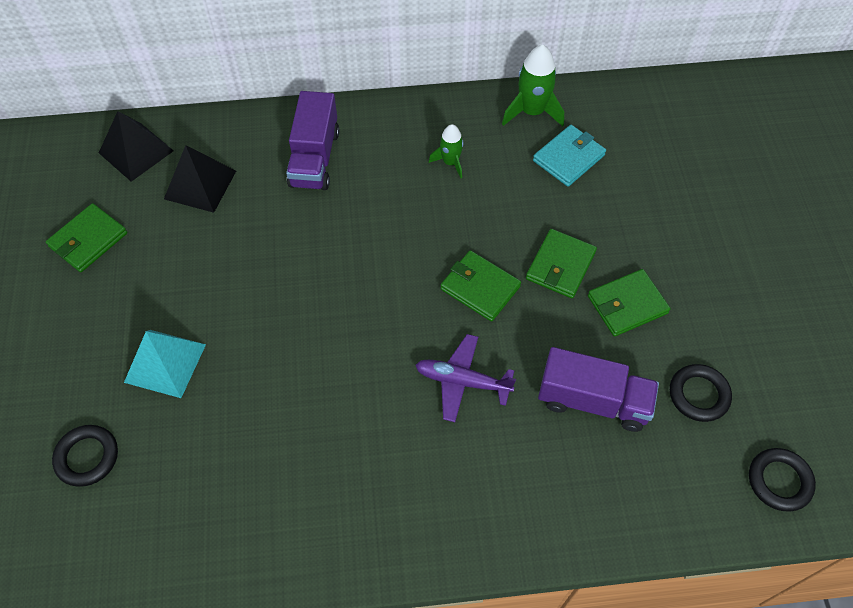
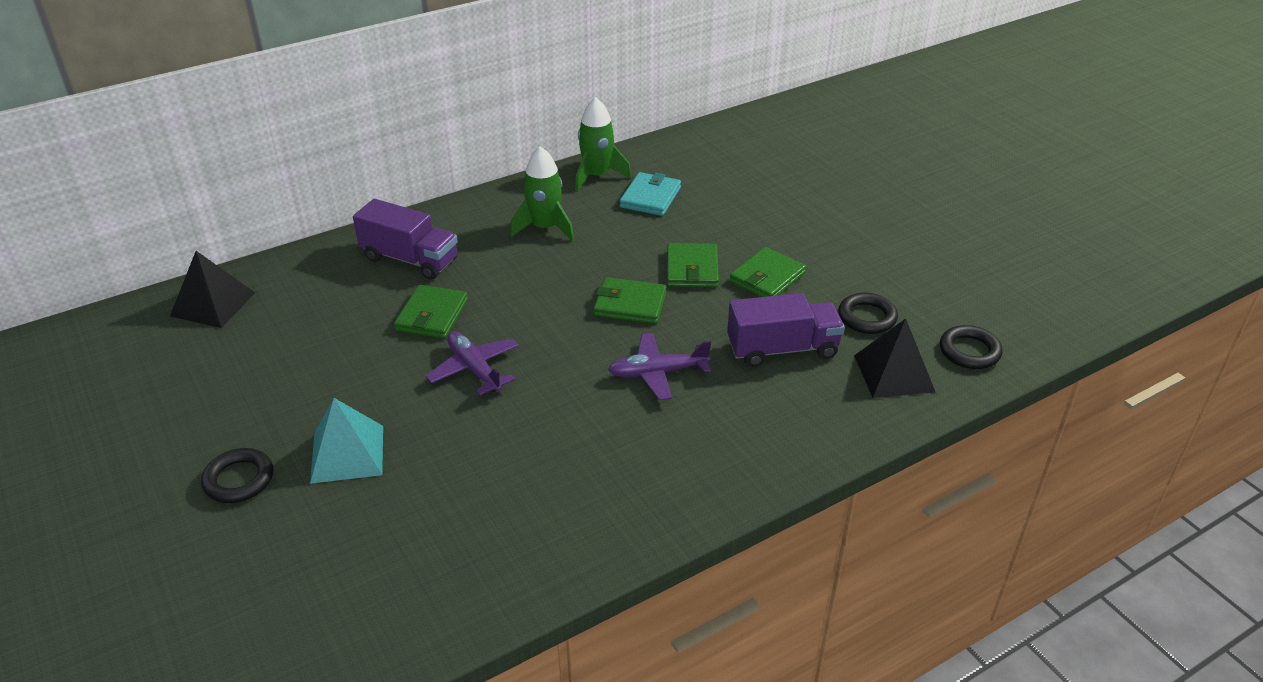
camera: 25 degrees left, 20 degrees down
(87, 457) = (305, 556): black ring -> black ring (239, 479)
(88, 240) = (199, 385): green wallet -> green wallet (432, 315)
(200, 184) = (300, 309): black pyramid -> black pyramid (894, 373)
(308, 311) = (474, 369): none -> purple plane
(315, 158) = (410, 259): purple truck -> purple truck turned 45 degrees counterclockwise
(450, 162) = (545, 228): green rocket -> green rocket, size x1.64

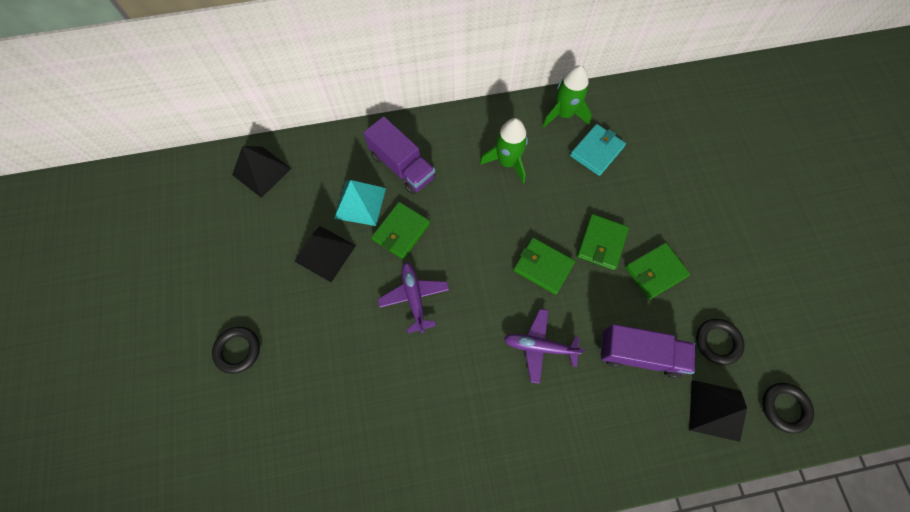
camera: 20 degrees right, 30 degrees up
(334, 358) = (325, 253): none -> black pyramid
(347, 453) = (310, 351): turquoise pyramid -> turquoise pyramid (360, 203)

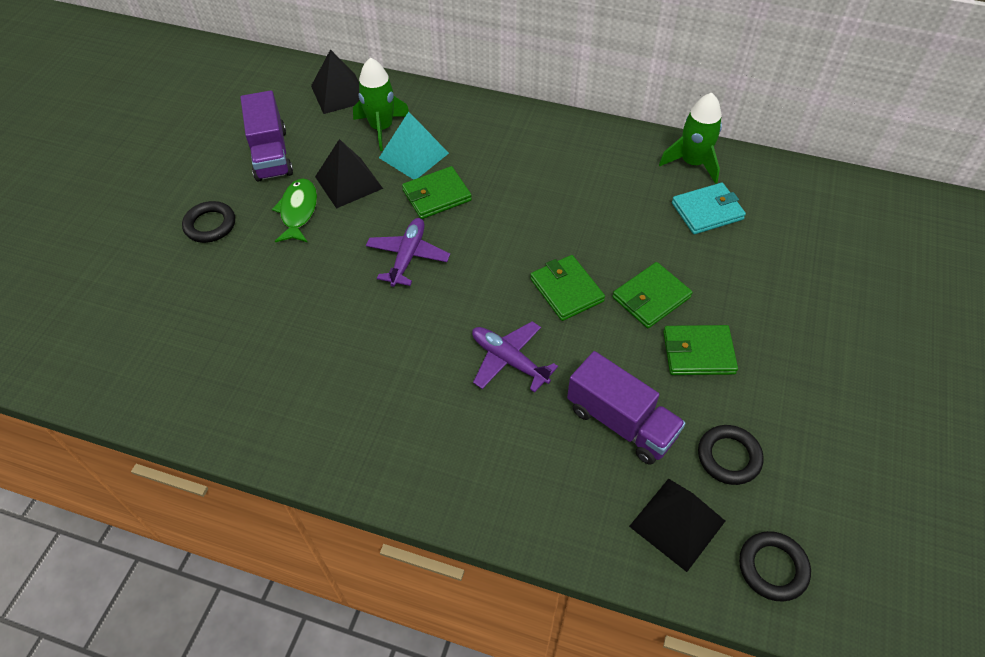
camera: 30 degrees right, 15 degrees down
(302, 300) = (298, 211): none -> green fish
(402, 166) = (479, 142): purple truck -> purple truck (271, 154)
(507, 162) = (594, 181): green rocket -> green rocket (381, 128)

